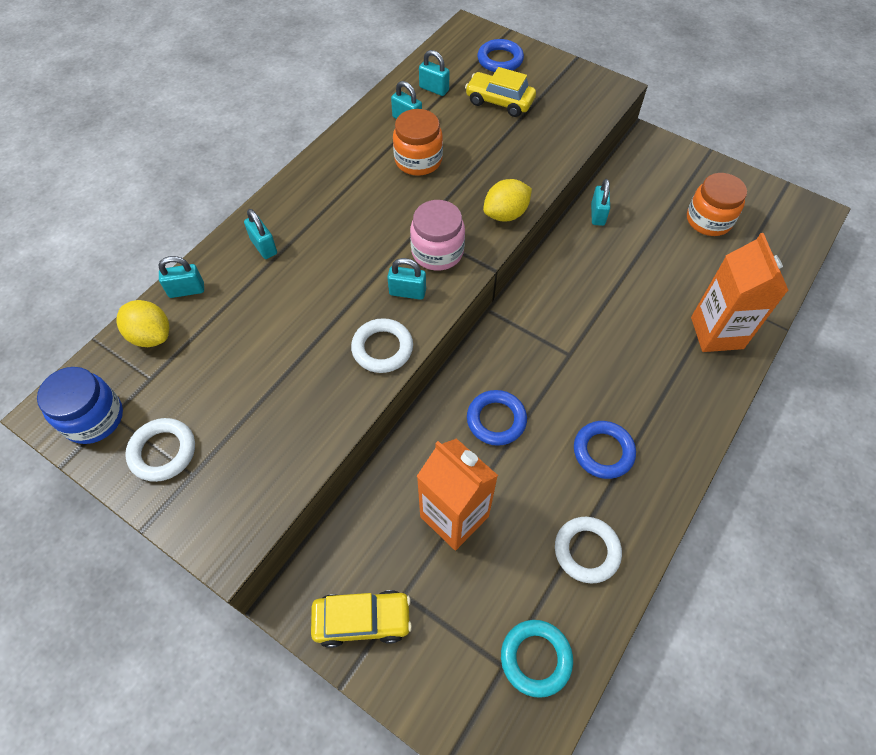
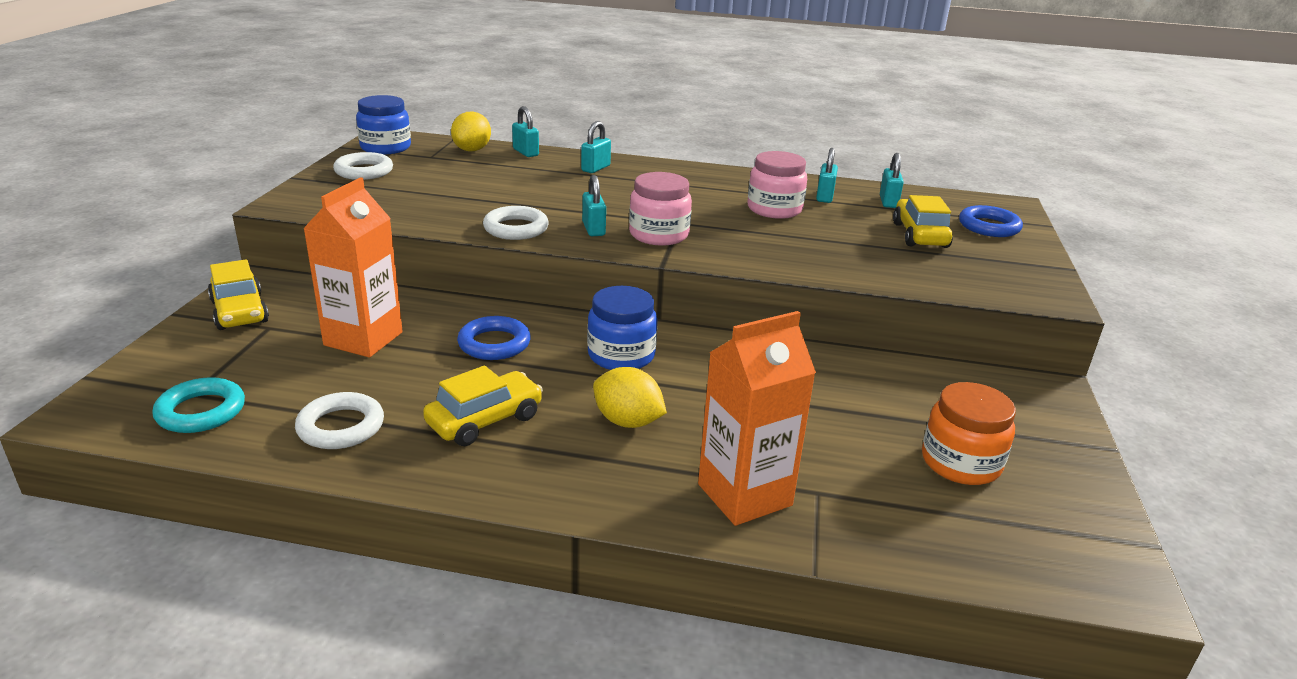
camera: 65 degrees right, 30 degrees down
(418, 160) = (774, 209): orange jar -> pink jar
(505, 214) = (749, 260): yellow lemon -> yellow lemon (627, 421)
(541, 341) = (621, 355): none -> blue jar
(597, 215) = (861, 366): turquoise padlock -> none
(603, 451) = (485, 420): blue ring -> yellow car

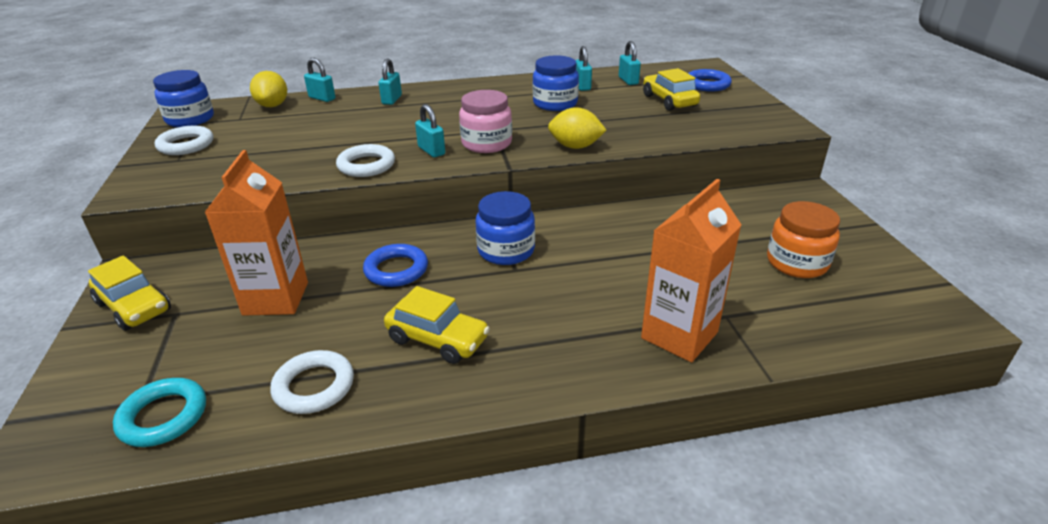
camera: 20 degrees left, 5 degrees up
(485, 420) = (437, 339): yellow car -> yellow car turned 90 degrees clockwise
(627, 421) = (551, 304): yellow lemon -> yellow lemon (575, 147)
(774, 209) = (555, 103): pink jar -> blue jar

